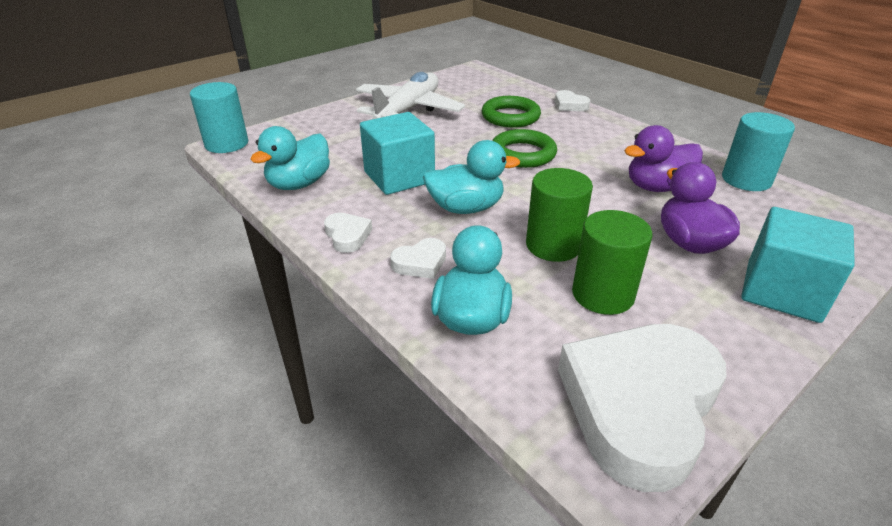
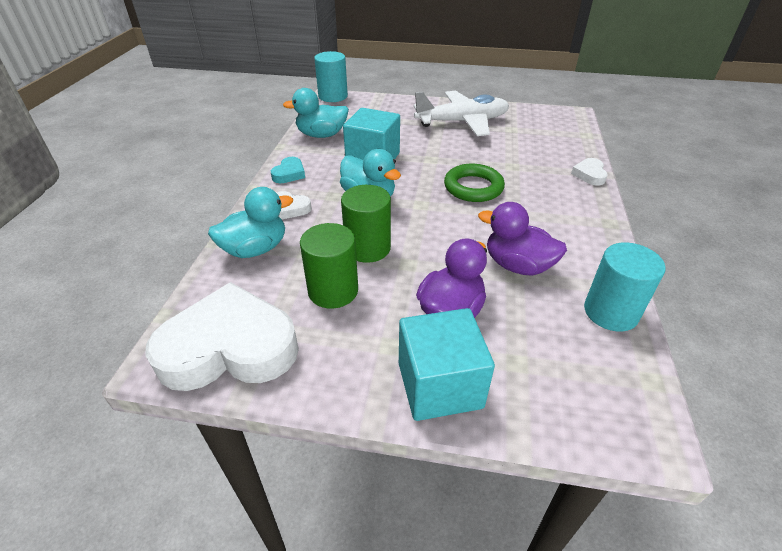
camera: 50 degrees right, 5 degrees up
(347, 236) = (289, 174): white heart -> turquoise heart
(510, 117) = (521, 159): green ring -> none

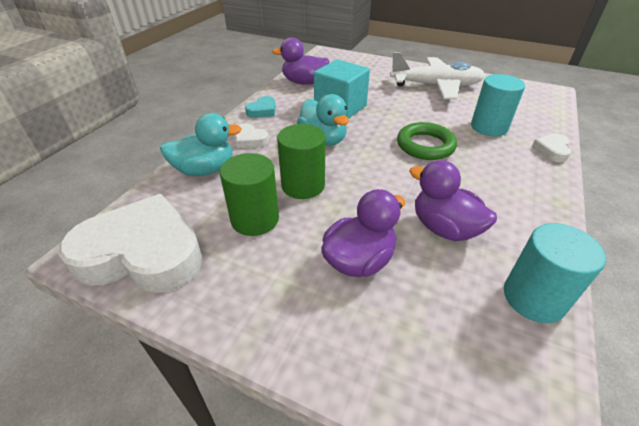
camera: 15 degrees right, 0 degrees up
(321, 135) = (304, 82): turquoise duck -> purple duck
(333, 96) = (327, 52): turquoise cylinder -> turquoise cylinder (489, 127)
(439, 385) = (318, 336): turquoise cube -> none

